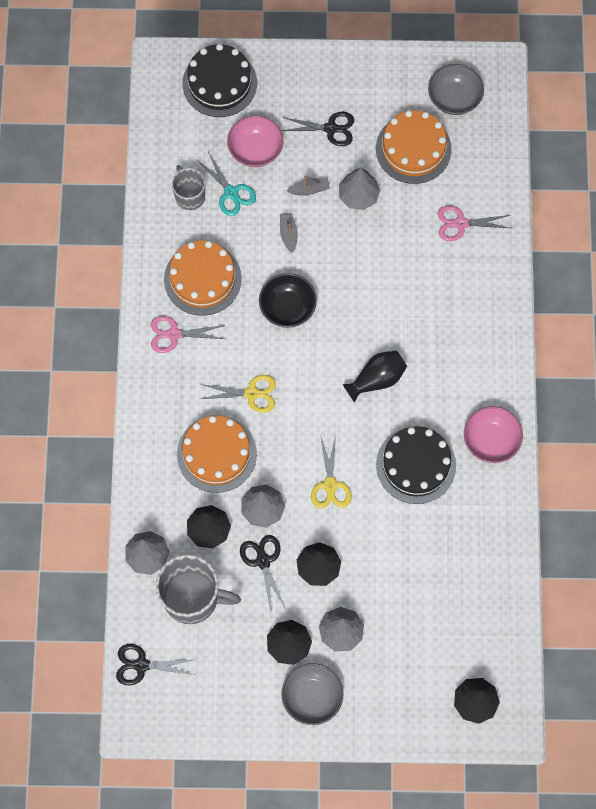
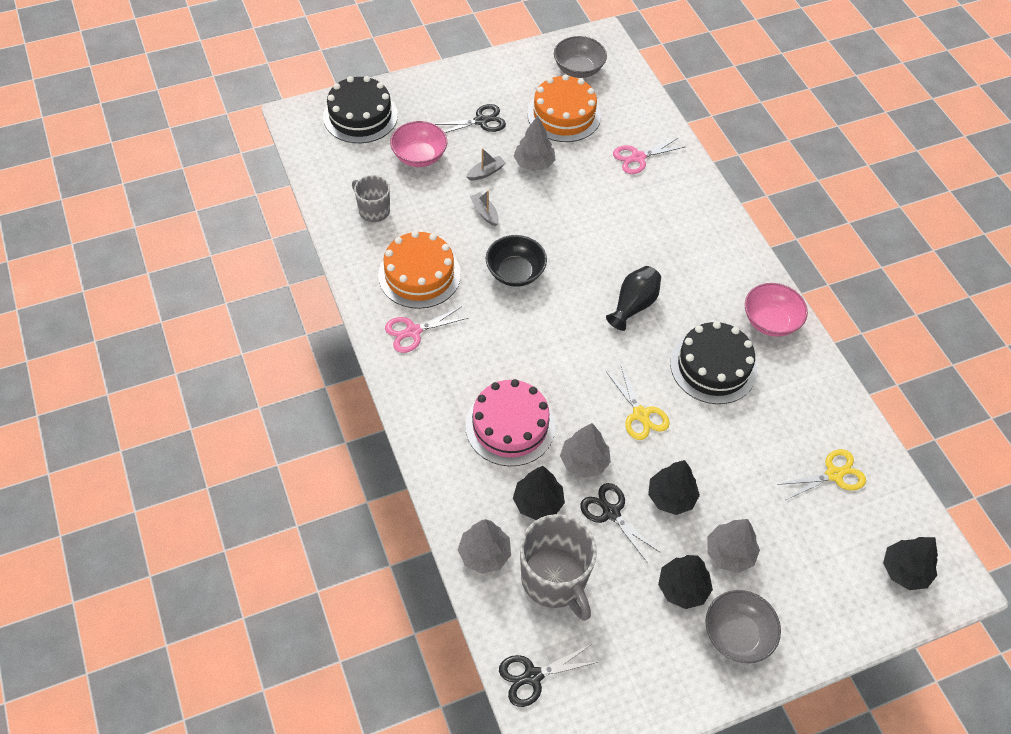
camera: 25 degrees left, 15 degrees down
(192, 598) = (554, 580): grey mug -> grey mug turned 75 degrees clockwise
(216, 454) = (510, 426): orange cake -> pink cake
(231, 193) = (413, 196): turquoise scissors -> none
(252, 394) = (518, 358): yellow scissors -> yellow scissors (834, 474)

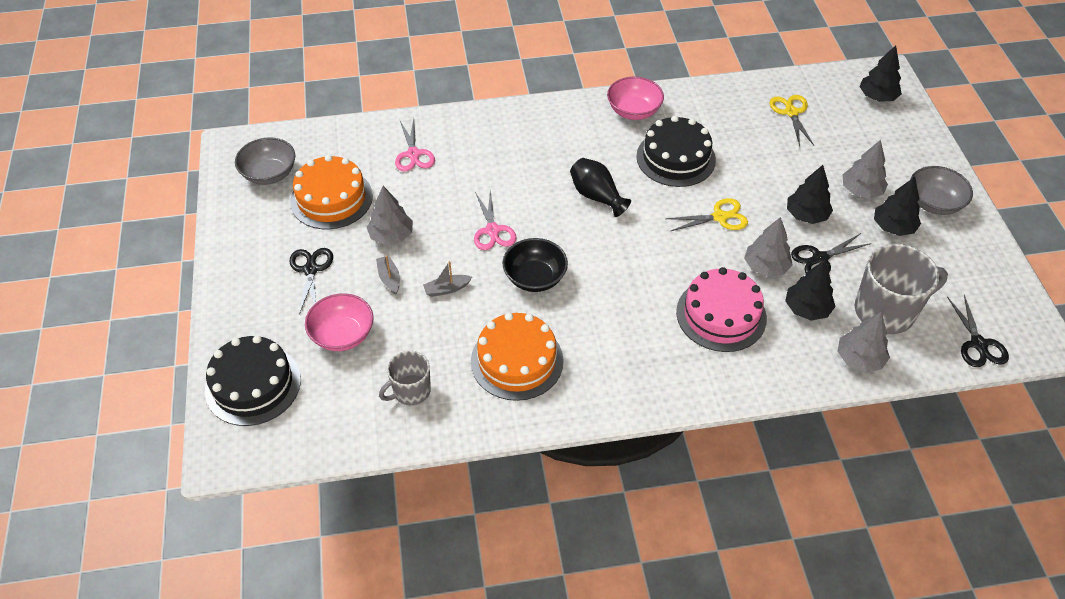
camera: 75 degrees left, 5 degrees down
(413, 331) = (592, 378): pink scissors -> pink scissors (492, 230)

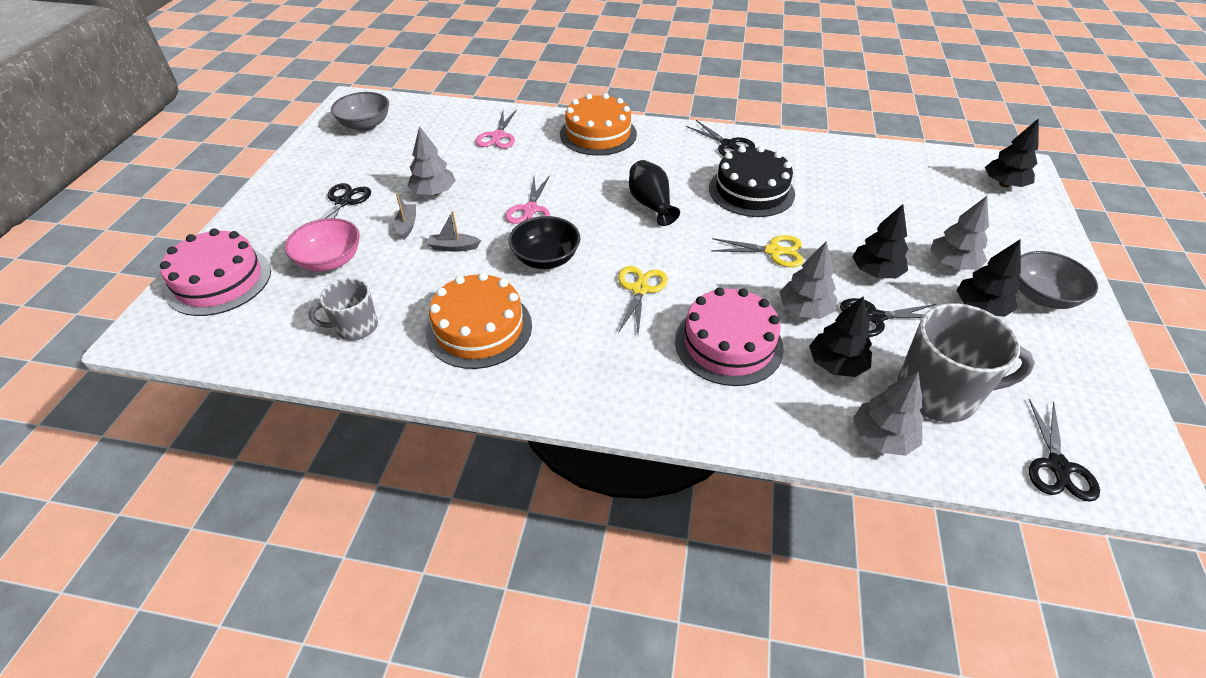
camera: 20 degrees right, 5 degrees down
(253, 385) = (219, 281): black cake -> pink cake
(331, 198) = (403, 153): orange cake -> orange cake (598, 134)
(633, 111) = (728, 145): pink bowl -> black scissors
(791, 112) = (897, 178): yellow scissors -> yellow scissors (640, 289)

